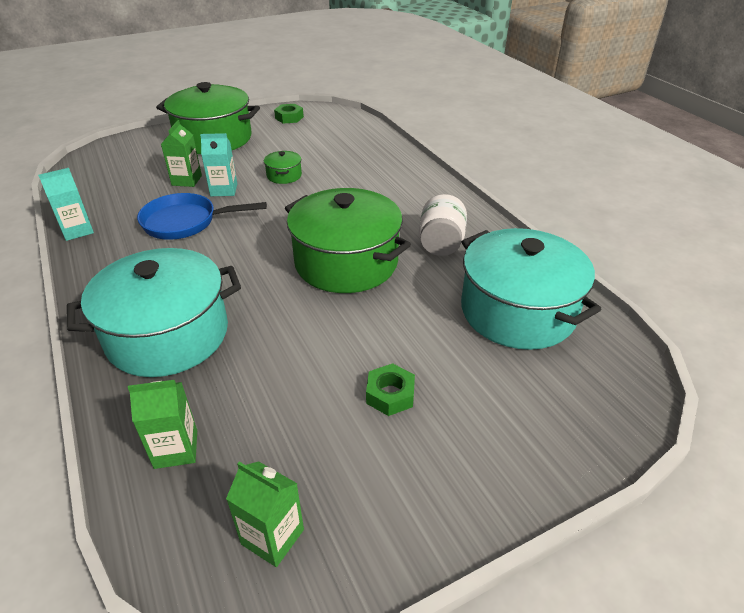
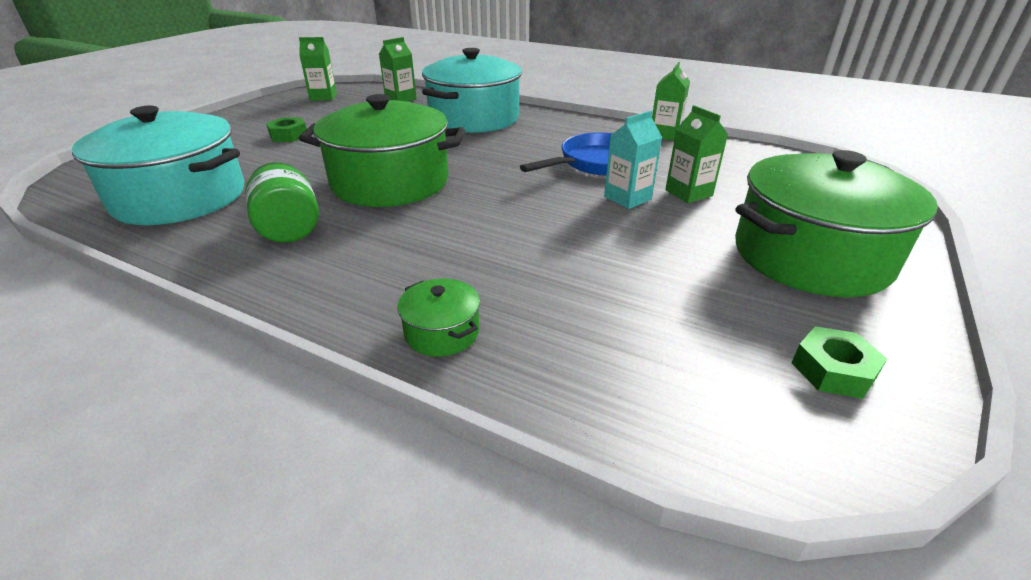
camera: 145 degrees right, 5 degrees down
(77, 230) = (664, 134): turquoise carton -> green carton
(284, 176) = (595, 239): green pot -> green pot (442, 332)
(441, 244) = (289, 228): white jar -> green jar

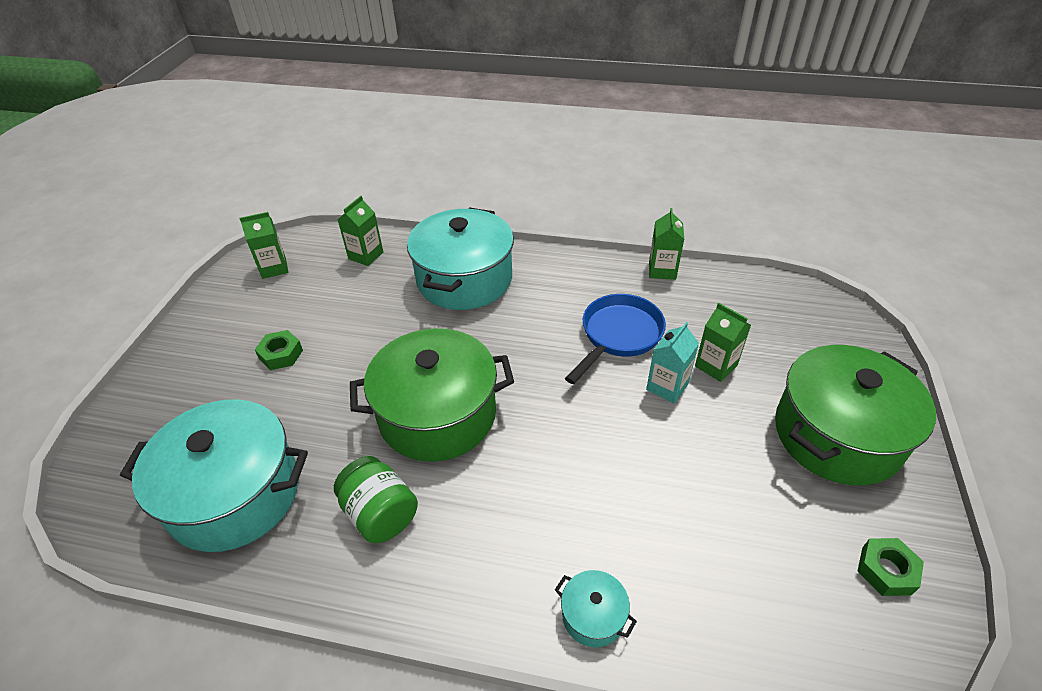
camera: 15 degrees left, 10 degrees up
(442, 332) = (593, 615): green pot -> turquoise pot

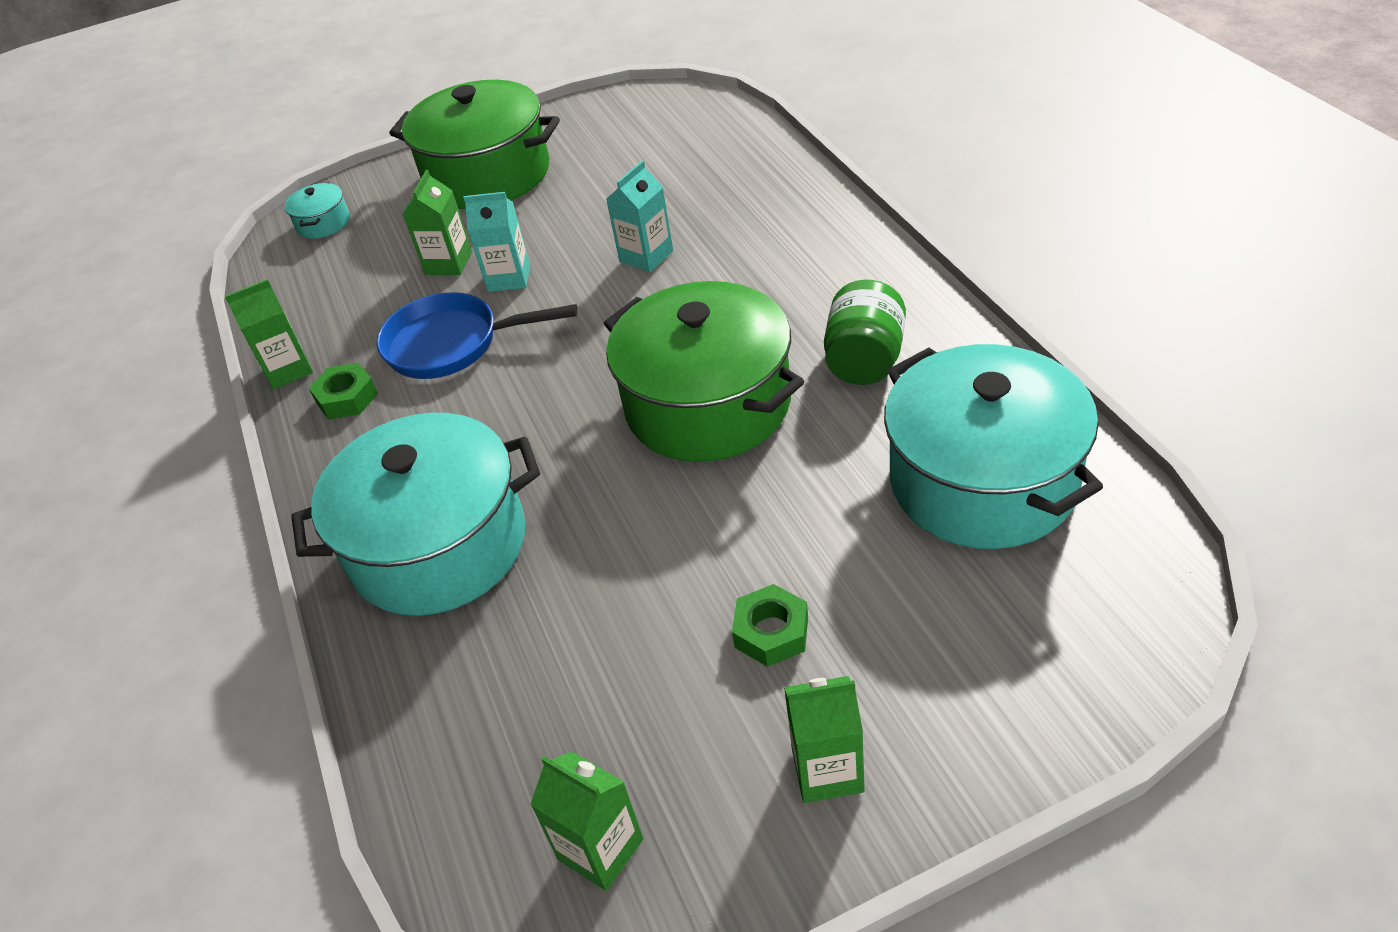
camera: 120 degrees left, 0 degrees up
(366, 255) = (462, 725): green carton -> green carton (827, 770)
(593, 615) = (801, 206): turquoise pot -> turquoise pot (323, 223)
(621, 469) = (646, 256): none -> turquoise carton
(886, 570) = (613, 120): green nut -> green nut (347, 398)

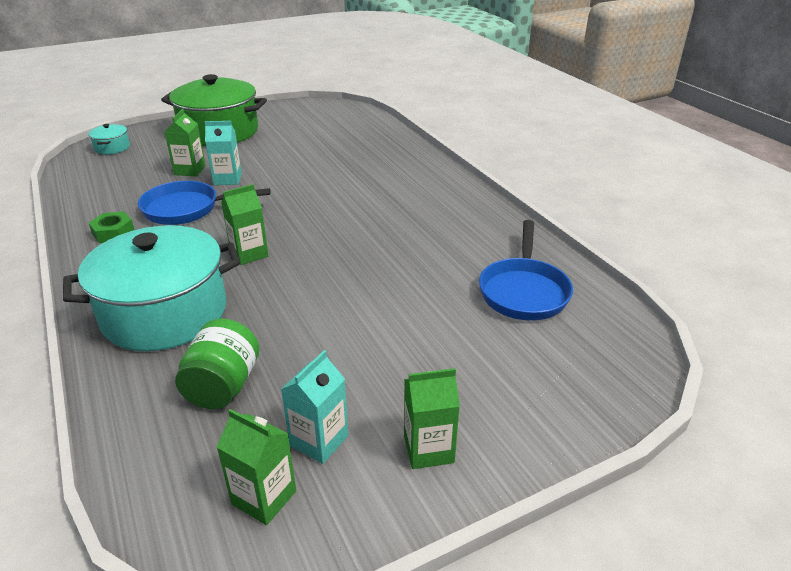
camera: 10 degrees left, 10 degrees down
(288, 370) = (76, 217): green carton -> green carton (249, 254)
(646, 256) = (314, 174): turquoise carton -> turquoise carton (319, 440)
(708, 404) = (350, 246): green pot -> none
(771, 632) = (390, 367): green nut -> none
(864, 360) = (448, 229): green jar -> green jar (223, 386)
(983, 481) = (523, 291): turquoise pot -> blue pan

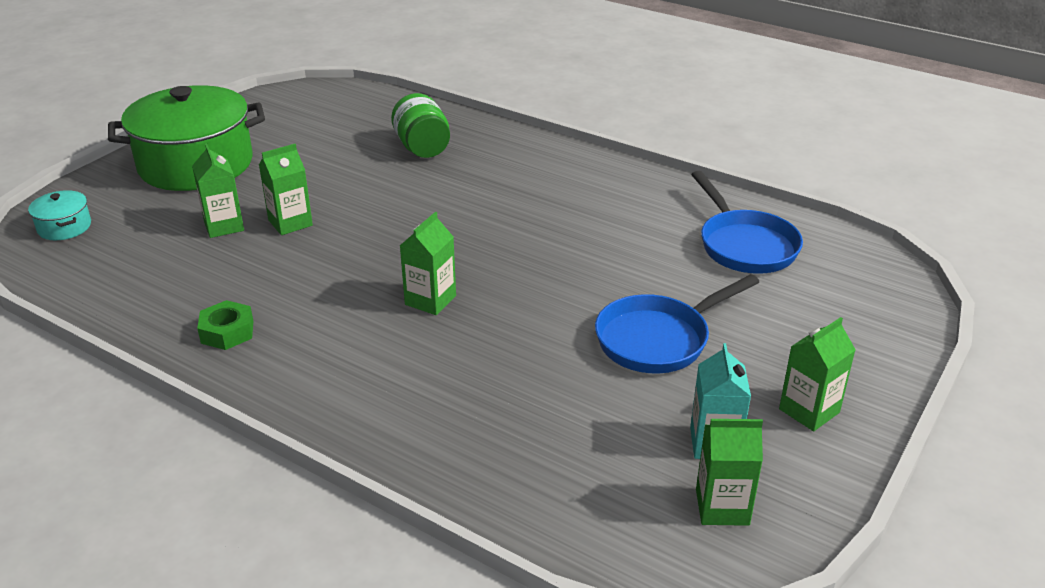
camera: 30 degrees left, 0 degrees up
(165, 313) = (416, 394): turquoise pot -> none
(187, 209) = (286, 274): blue pan -> blue pan (658, 339)
(223, 386) = (571, 436): green jar -> green jar (422, 148)
(227, 179) = (290, 223): turquoise carton -> green carton

